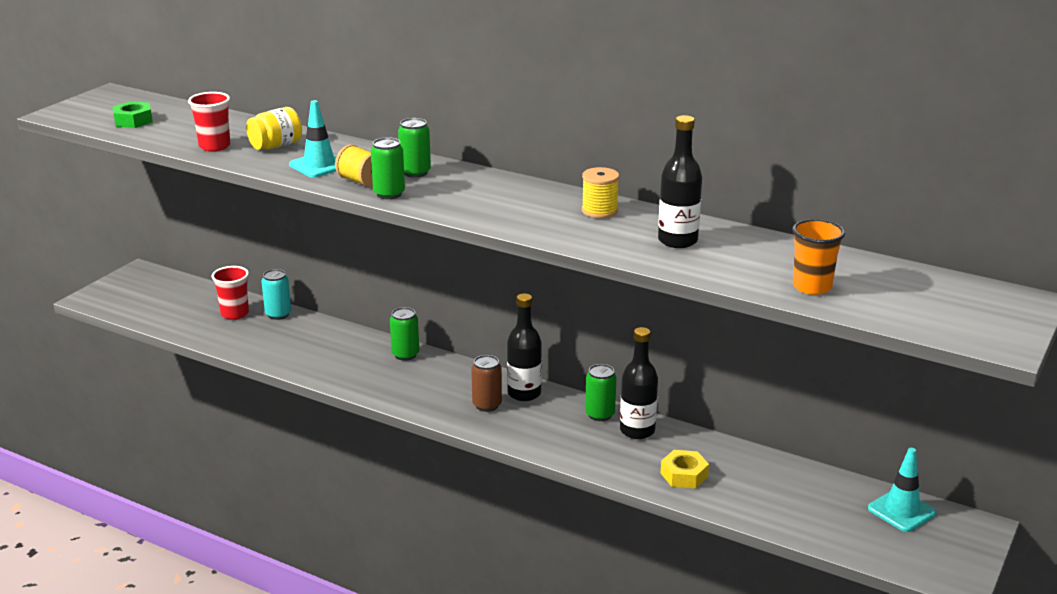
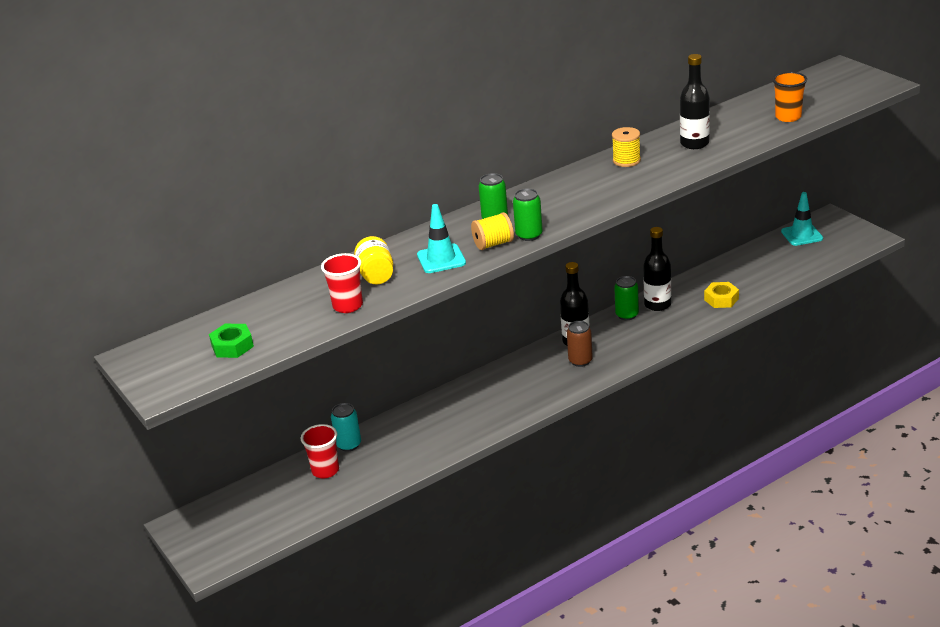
camera: 60 degrees left, 5 degrees up
(405, 355) = (476, 386): green can -> none

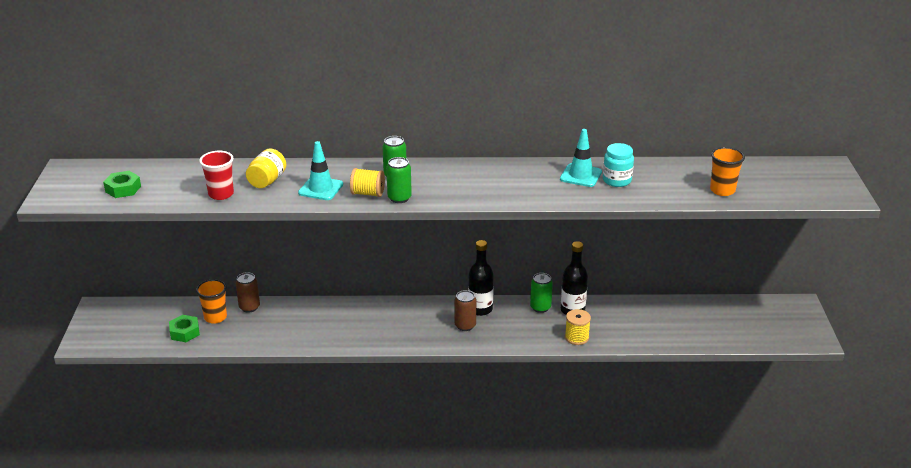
camera: 30 degrees right, 0 degrees up
(311, 499) = (185, 332): none -> green nut
(325, 470) = (215, 317): red cup -> orange cup
(349, 445) = (249, 307): turquoise can -> brown can
(626, 161) = (547, 172): yellow spool -> yellow spool (576, 337)
(694, 143) = (617, 180): black bottle -> turquoise jar
(721, 299) = (626, 330): yellow nut -> none
(802, 235) = (756, 309): turquoise traffic cone -> turquoise traffic cone (580, 175)

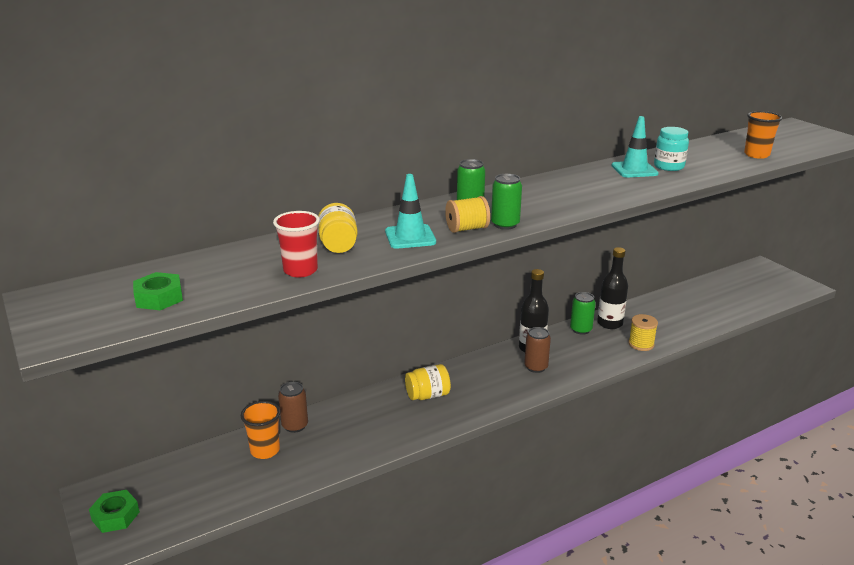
camera: 30 degrees left, 5 degrees down
(185, 332) = (242, 481): green nut -> green nut (115, 516)
(360, 318) = (428, 395): none -> yellow jar

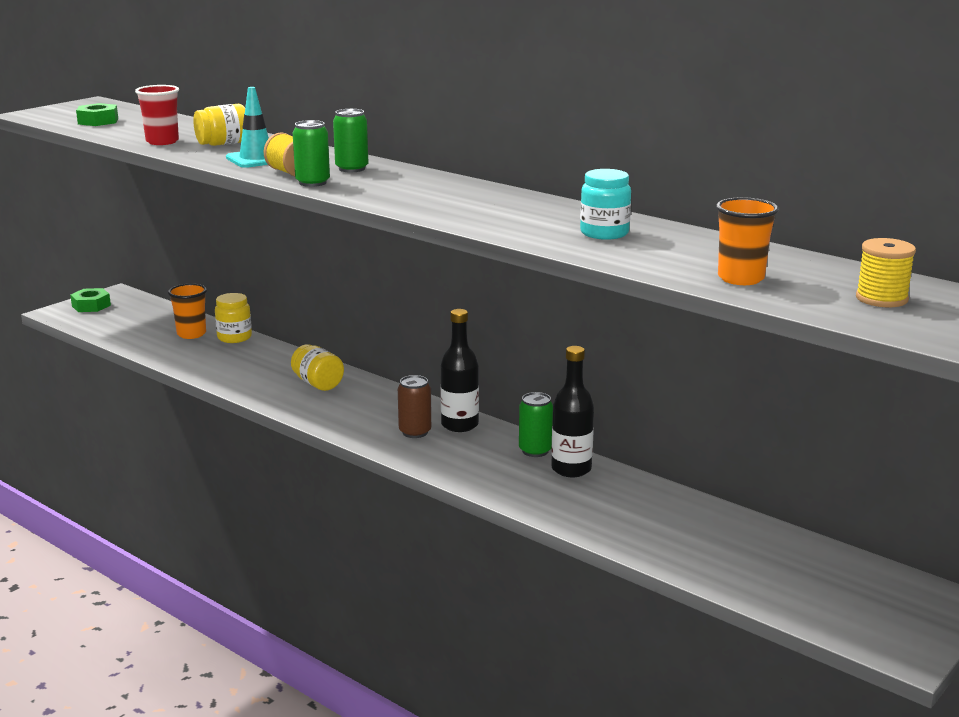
camera: 70 degrees right, 5 degrees down
(295, 426) = (234, 337): brown can -> yellow jar
(634, 170) = (566, 218): turquoise traffic cone -> none
(641, 344) = (528, 496): yellow spool -> yellow spool (881, 299)

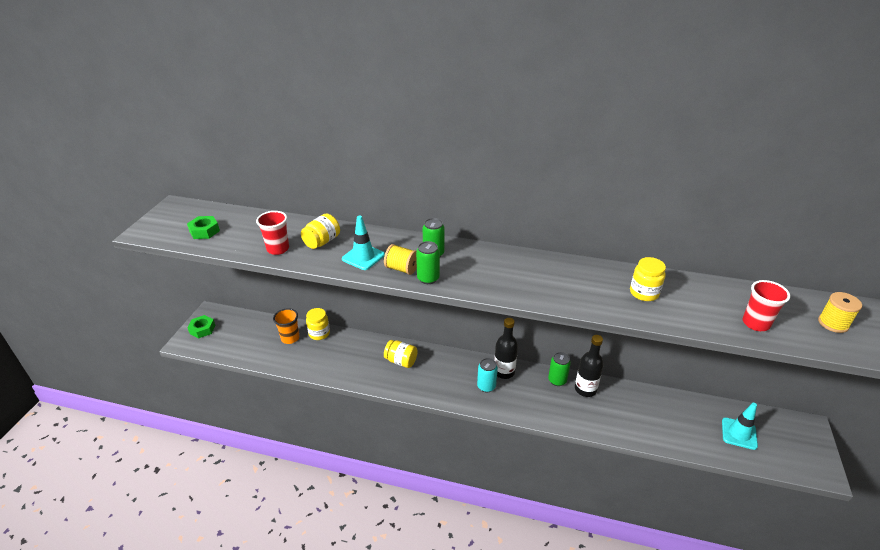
camera: 25 degrees left, 15 degrees up
(415, 432) = (486, 386): brown can -> turquoise can
(604, 233) = (644, 293): turquoise jar -> yellow jar
(741, 278) = (755, 323): orange cup -> red cup
(792, 574) = (739, 433): none -> turquoise traffic cone

